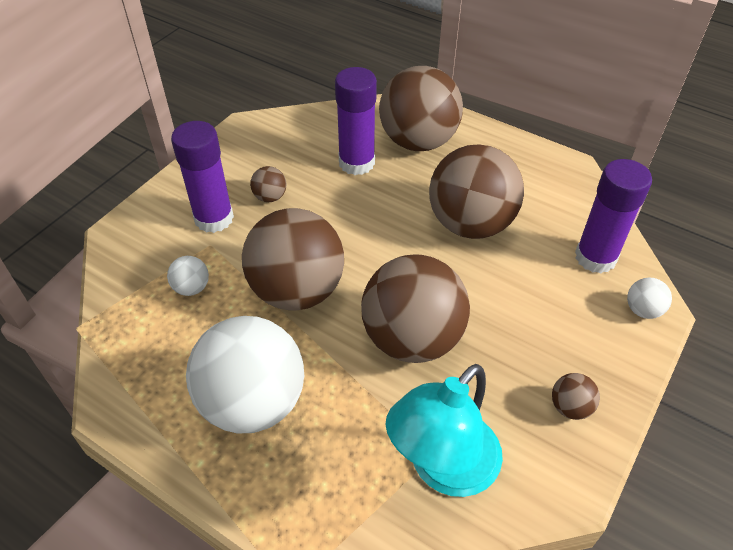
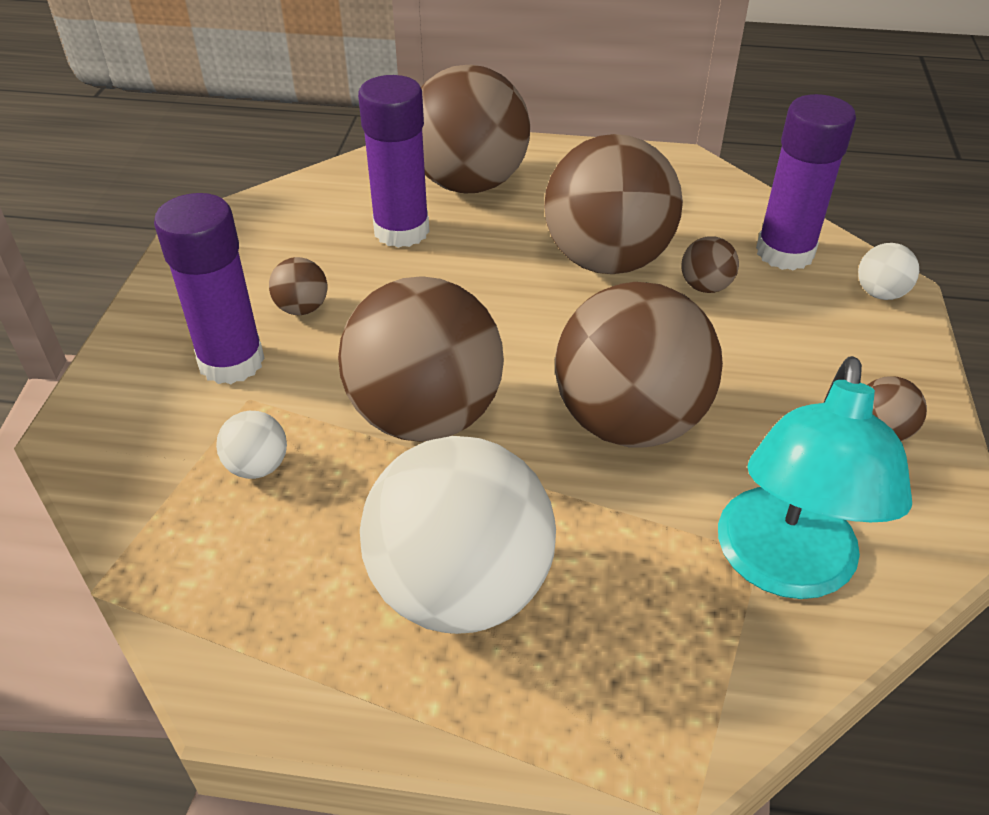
camera: 25 degrees left, 5 degrees down
(523, 264) = (705, 286): none -> brown ball

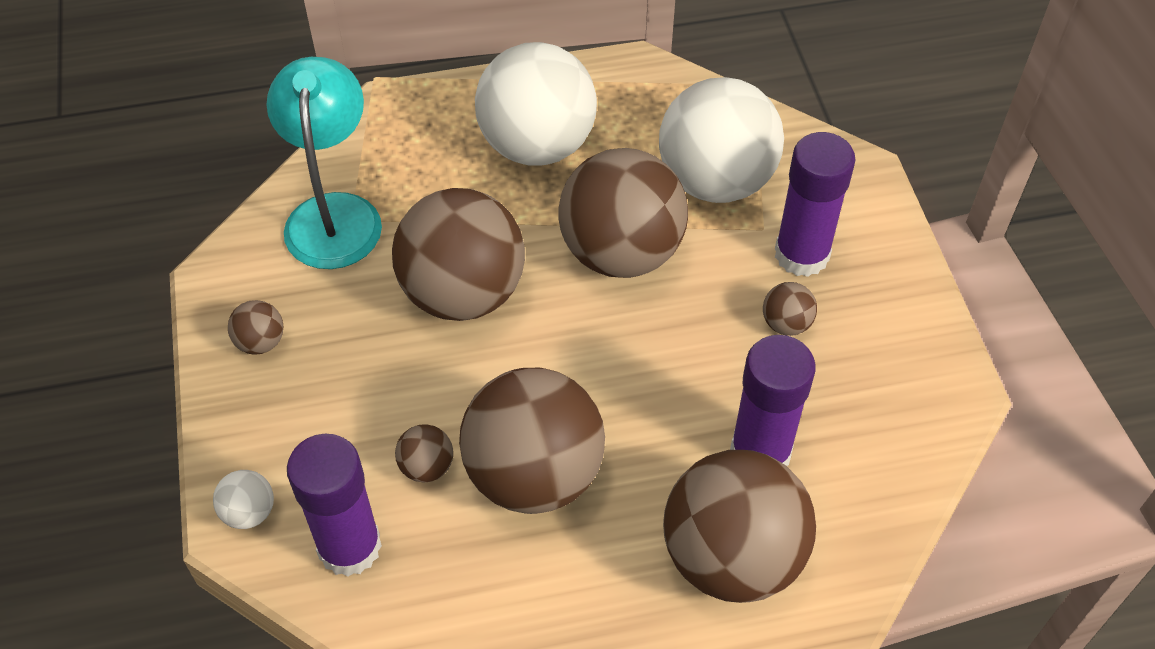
camera: 160 degrees right, 10 degrees up
(258, 466) = (715, 181): white ball -> white ball, size x2.44

